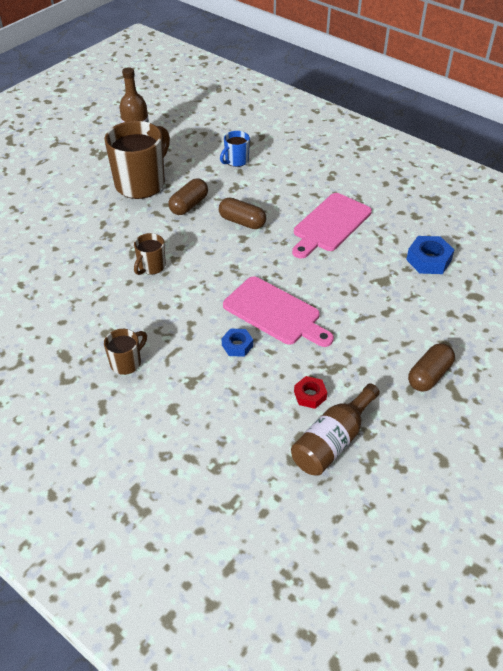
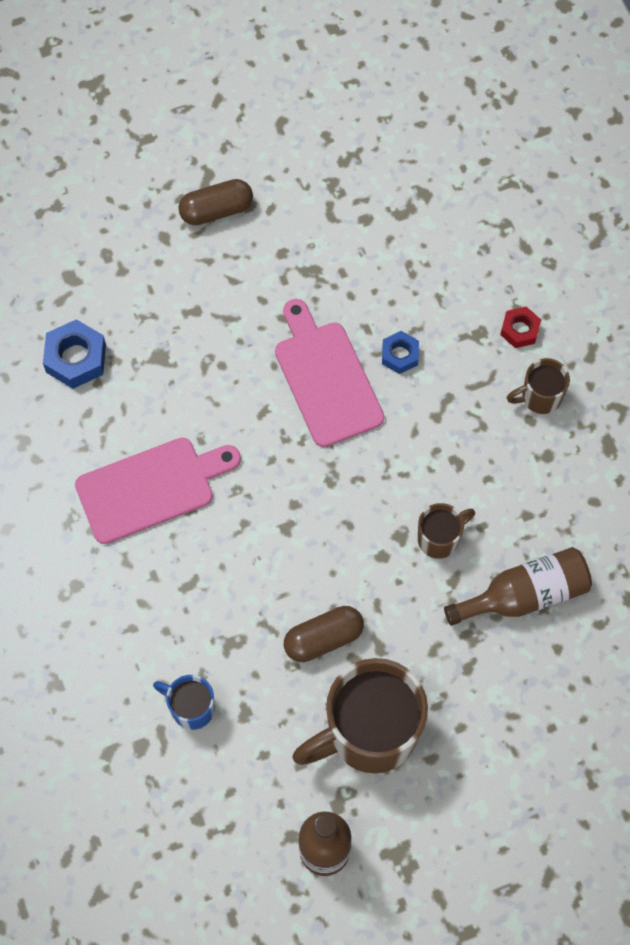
camera: 150 degrees left, 20 degrees up
(236, 161) = (191, 708): blue mug -> blue mug turned 135 degrees counterclockwise
(242, 222) = (268, 560): brown capsule -> none
(310, 395) = (360, 252): red nut -> red nut (519, 330)
(332, 441) = (372, 193): brown bottle -> brown bottle (524, 595)

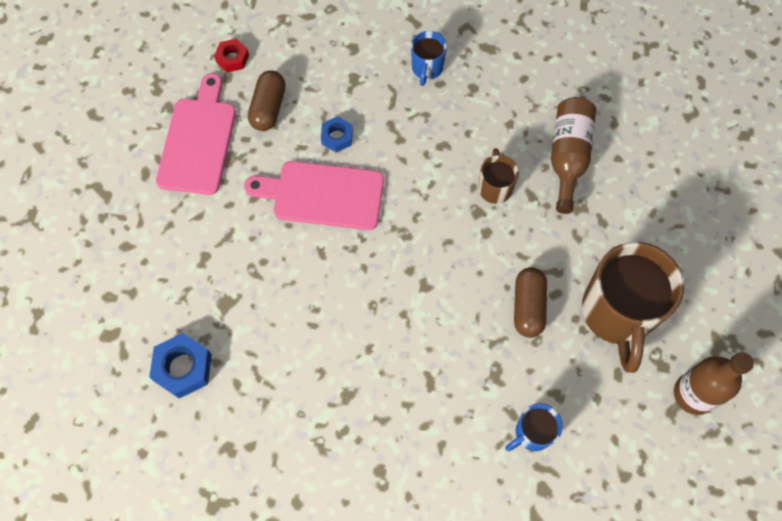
camera: 60 degrees left, 0 degrees up
(151, 488) = (332, 368): pink cutting board -> pink cutting board (198, 141)
(216, 210) = (131, 197): brown capsule -> brown capsule (268, 108)
(519, 330) = (368, 53): red nut -> red nut (232, 58)
(540, 397) = (427, 68): brown mug -> blue mug

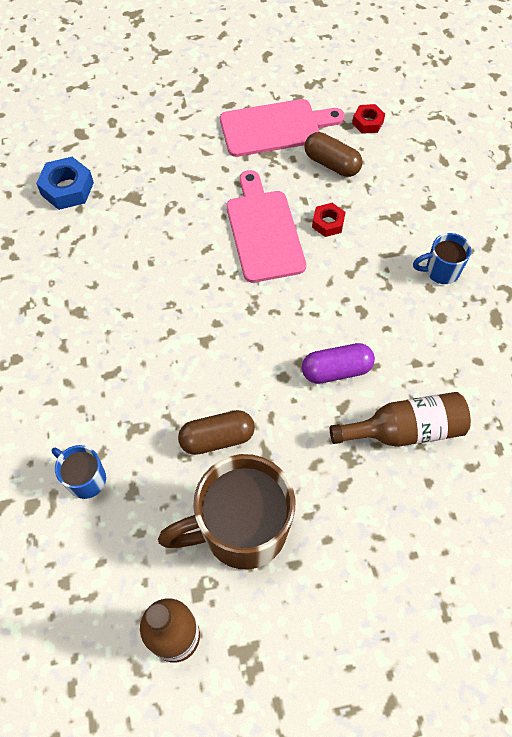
camera: 70 degrees right, 5 degrees down
(268, 108) = (331, 164): brown capsule -> brown capsule turned 45 degrees clockwise
(337, 137) = (328, 223): blue nut -> red nut
(495, 187) = (336, 370): brown mug -> purple capsule

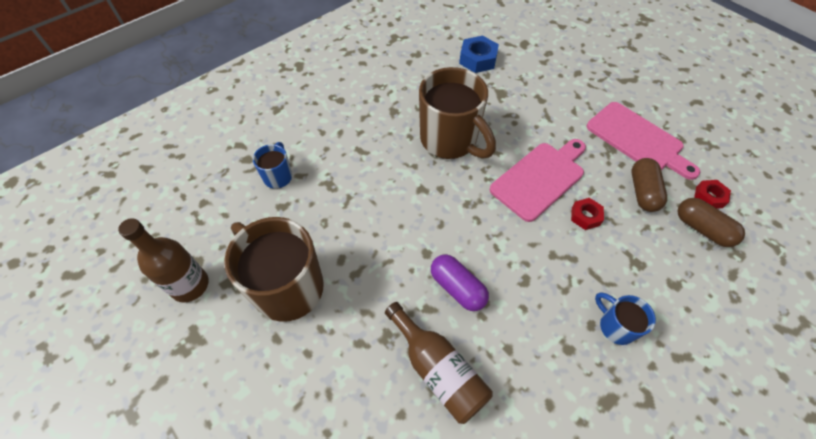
camera: 60 degrees right, 5 degrees down
(162, 280) = (450, 140): none -> brown mug
(217, 438) = (350, 235): brown capsule -> brown capsule (702, 229)

